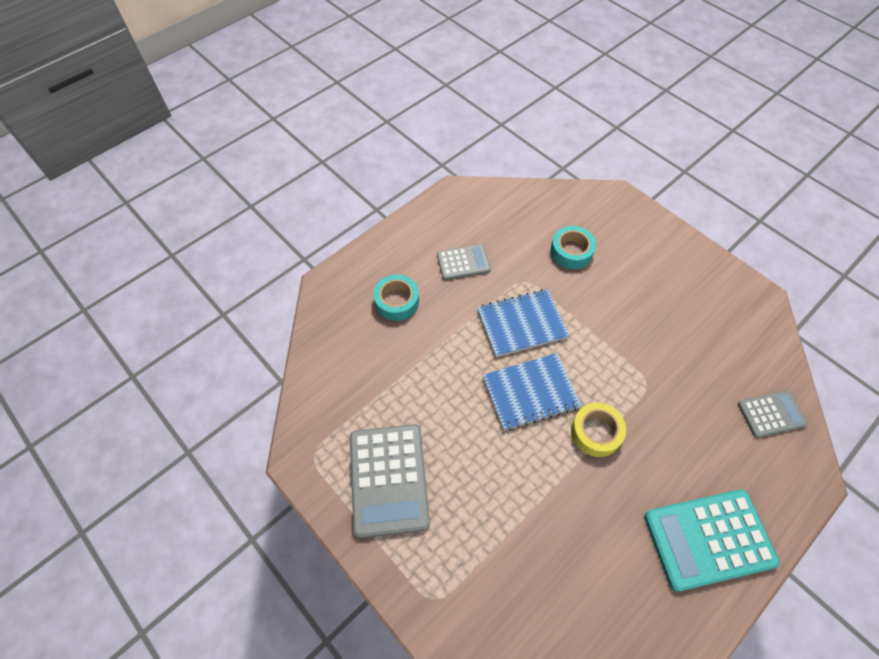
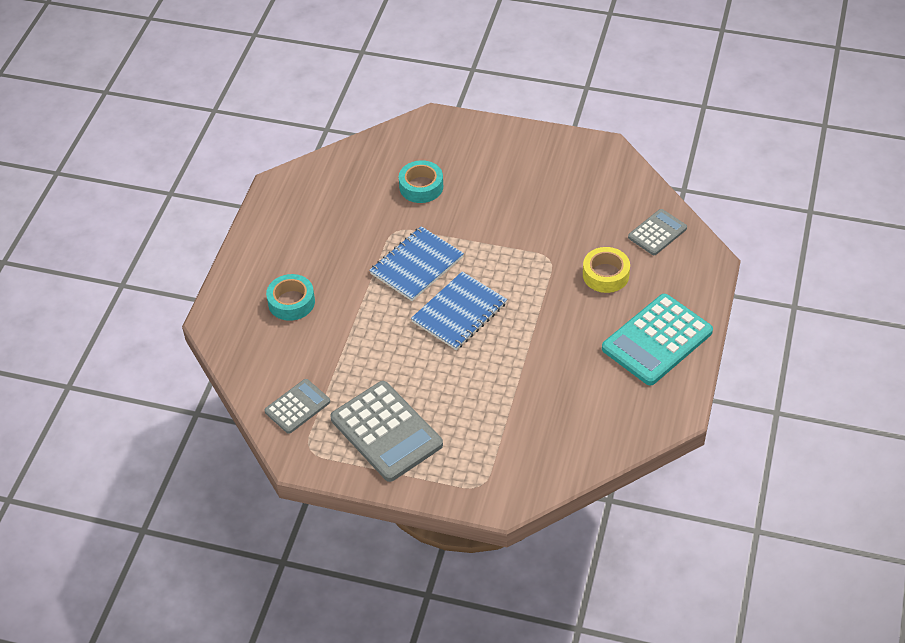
camera: 30 degrees left, 10 degrees down
(463, 262) = (329, 242): grey calculator -> grey calculator (297, 407)
(596, 432) = (530, 314): yellow tape -> yellow tape (605, 275)

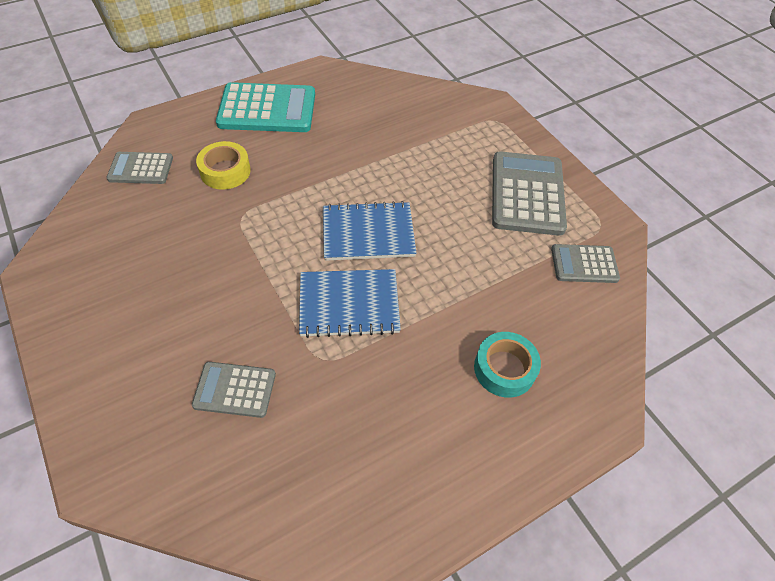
camera: 140 degrees left, 5 degrees up
(421, 187) = (235, 390): turquoise tape -> grey calculator

